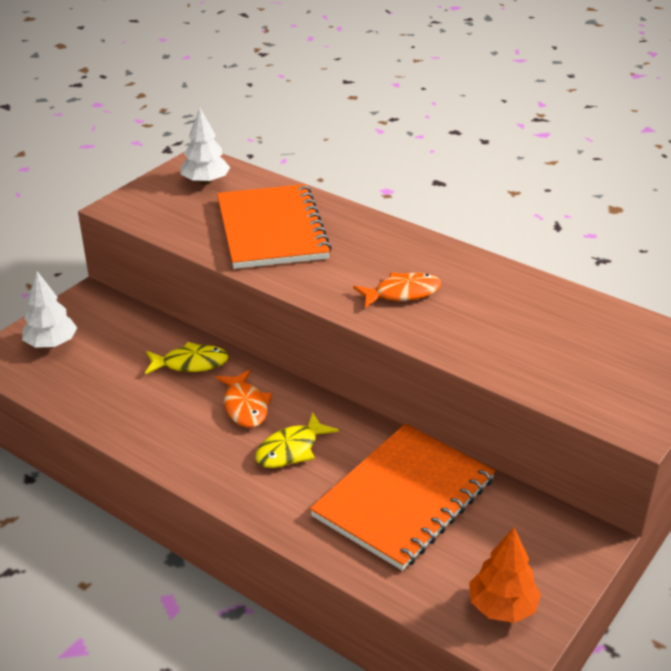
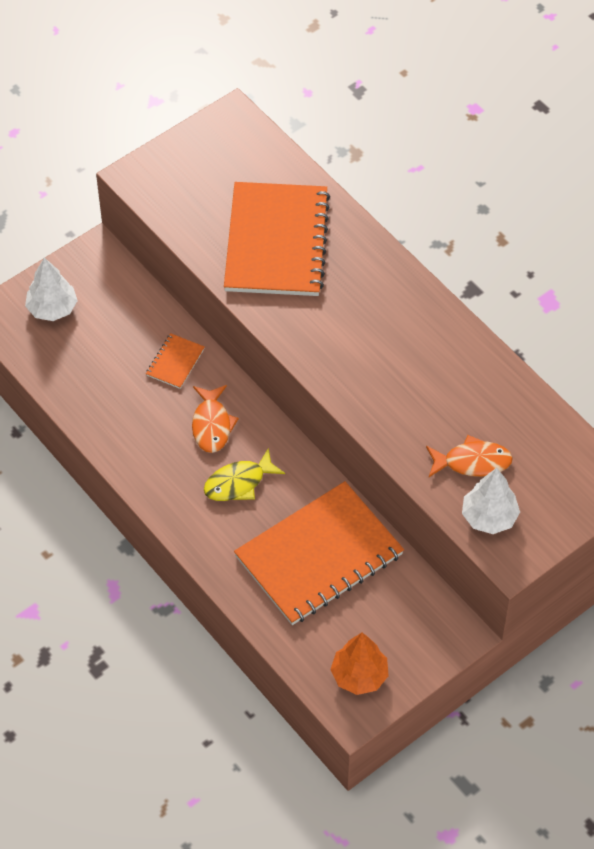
camera: 15 degrees right, 20 degrees up
(190, 363) = (175, 362): yellow fish -> orange notebook
(205, 182) = (231, 154): white tree -> white tree (489, 517)
(402, 293) = (371, 357): orange fish -> orange fish (472, 462)

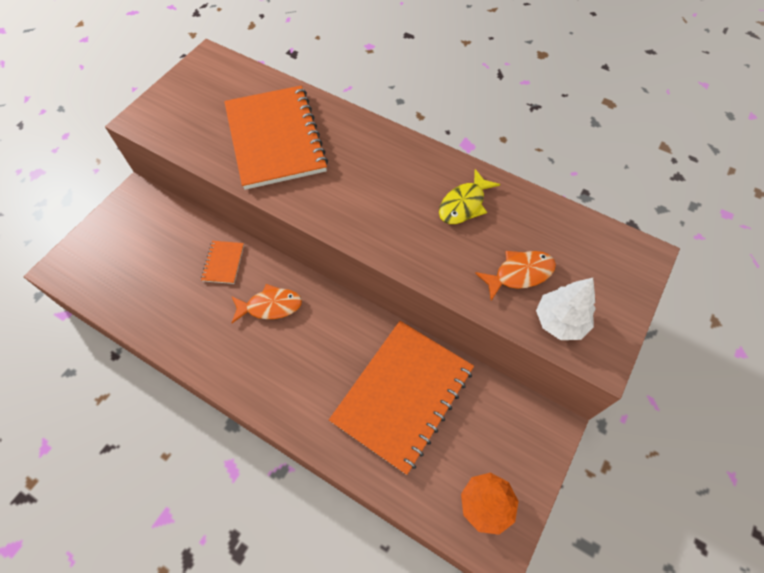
camera: 20 degrees left, 5 degrees up
(52, 308) = (107, 249): white tree -> none
(212, 425) = (270, 306): orange fish -> orange fish turned 75 degrees counterclockwise
(239, 483) = (310, 350): yellow fish -> yellow fish (464, 204)

